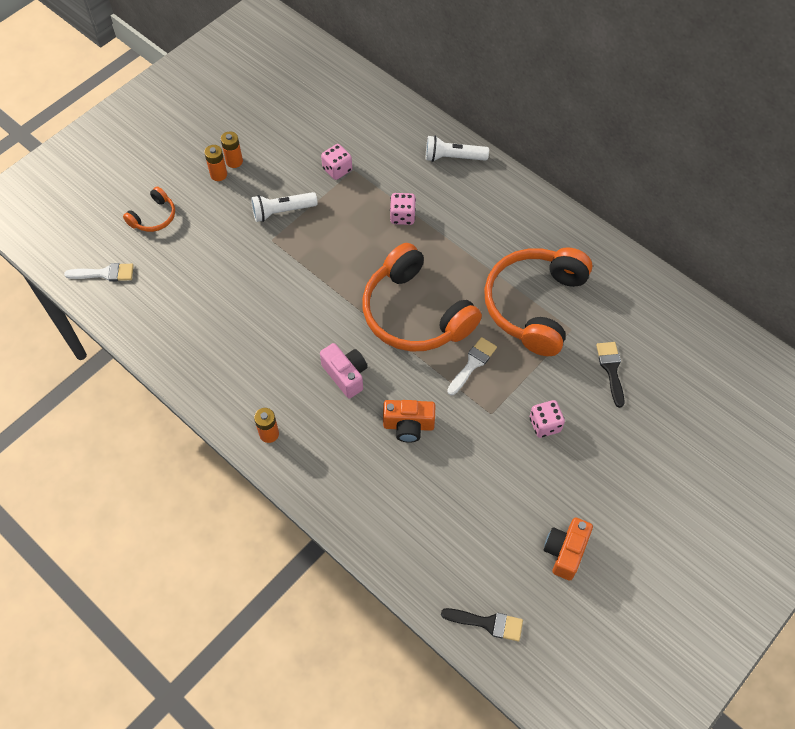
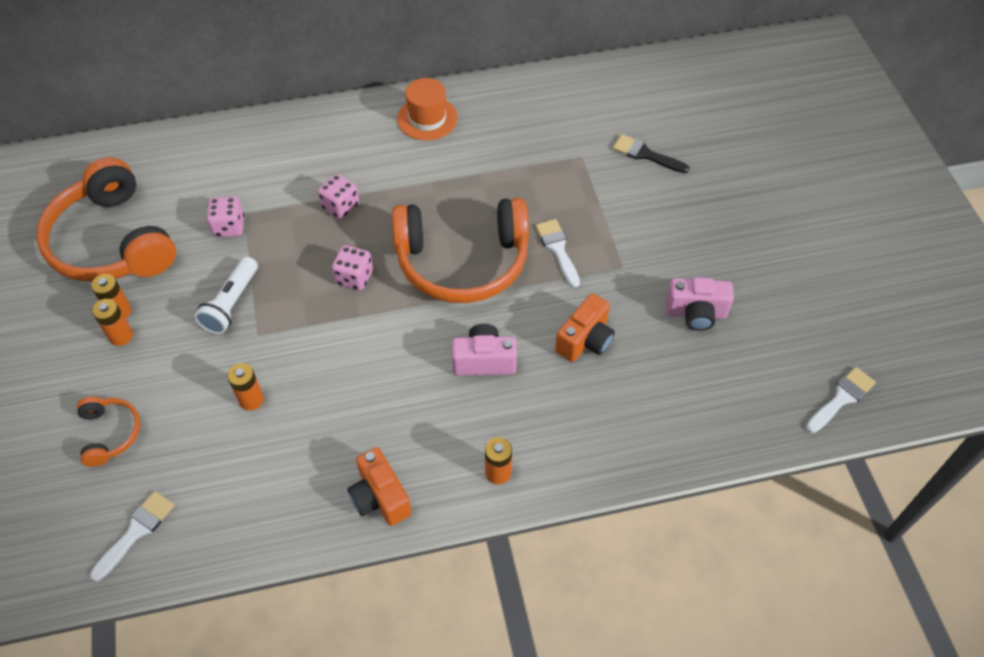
camera: 55 degrees left, 5 degrees down
(224, 268) = (251, 399): none -> orange battery
(453, 157) = (312, 129): white flashlight -> none
(487, 484) = (696, 313): none -> pink camera
(487, 623) = (841, 398): black brush -> white brush
(521, 214) = (427, 118): none -> orange hat
(534, 305) = (533, 167): orange headphones -> orange headphones (112, 242)
(545, 425) = (665, 233): pink dice -> pink dice (354, 277)
(565, 552) = (805, 295): orange camera -> orange camera (380, 497)

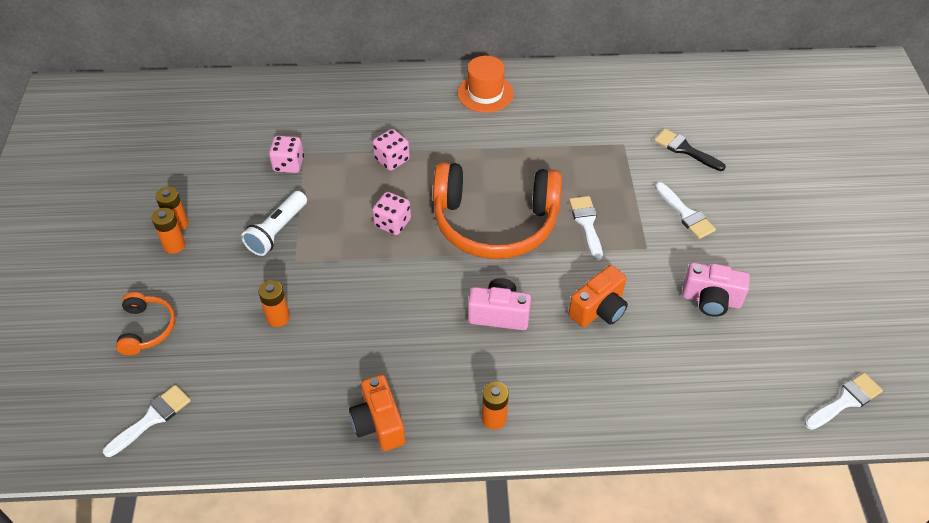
camera: 10 degrees right, 5 degrees down
(112, 242) = (183, 164): orange headphones -> none
(656, 224) = (685, 214): none -> white brush

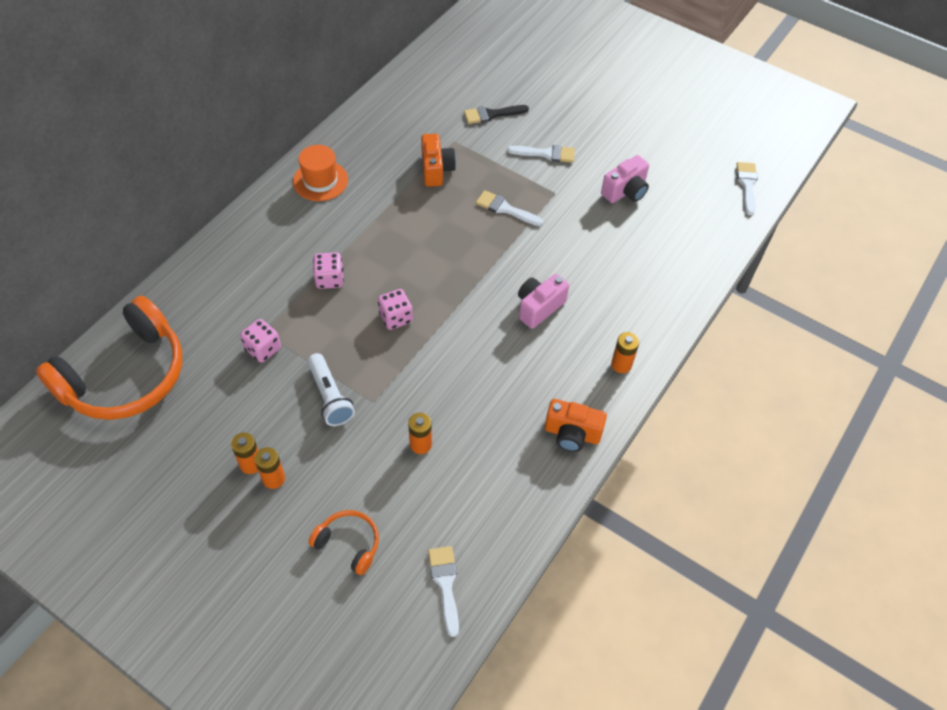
camera: 55 degrees left, 5 degrees up
(495, 223) = (455, 257): orange headphones -> orange headphones (126, 376)
(599, 309) = (583, 251): orange camera -> orange camera (436, 170)

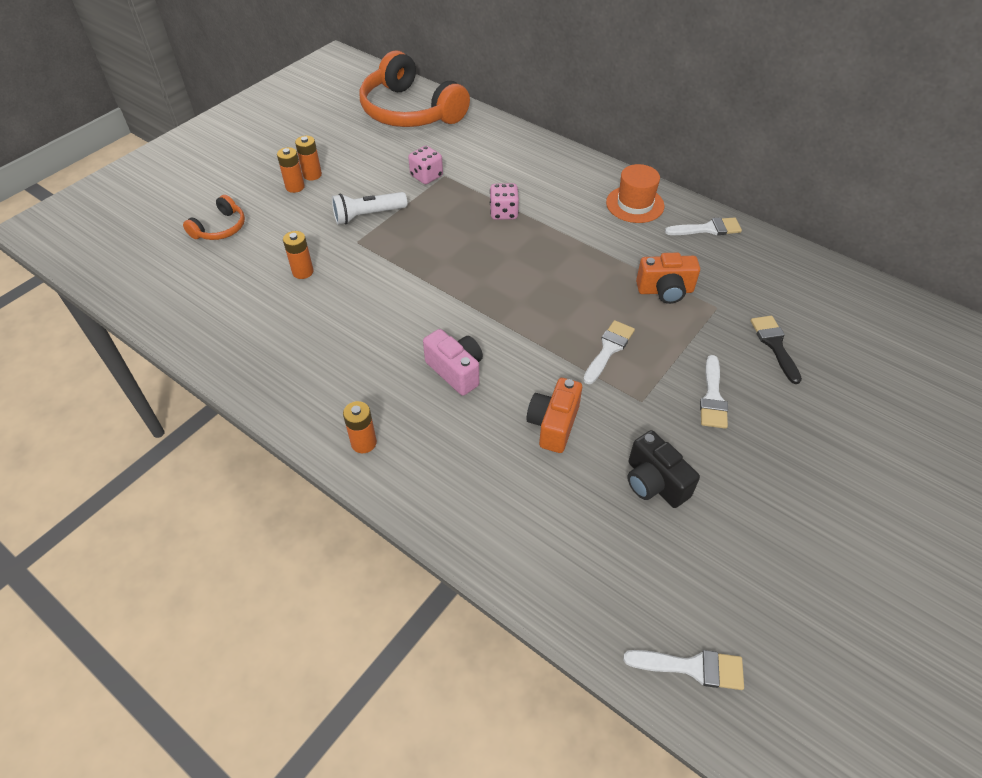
camera: 95 degrees right, 5 degrees down
(396, 317) = (452, 257): pink dice -> none
(445, 584) = (159, 284): white brush -> white brush (708, 229)
(572, 434) = (282, 387): orange camera -> orange camera (553, 425)
(625, 191) = (654, 483): pink camera -> black camera

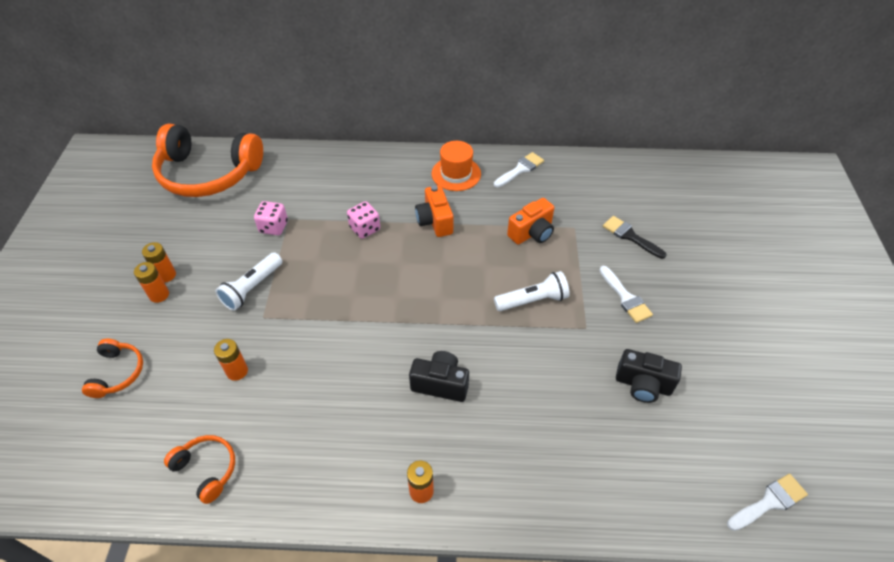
camera: 35 degrees left, 0 degrees up
(222, 329) = (207, 469): none -> orange headphones
(456, 371) = (440, 384): pink camera -> black camera
(553, 425) = (545, 383): orange camera -> orange camera (435, 221)
(609, 349) = (532, 300): white brush -> white flashlight

